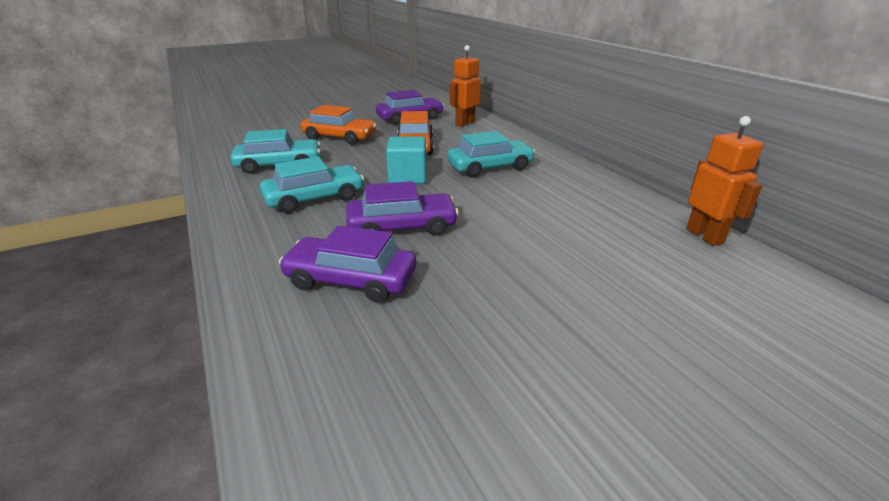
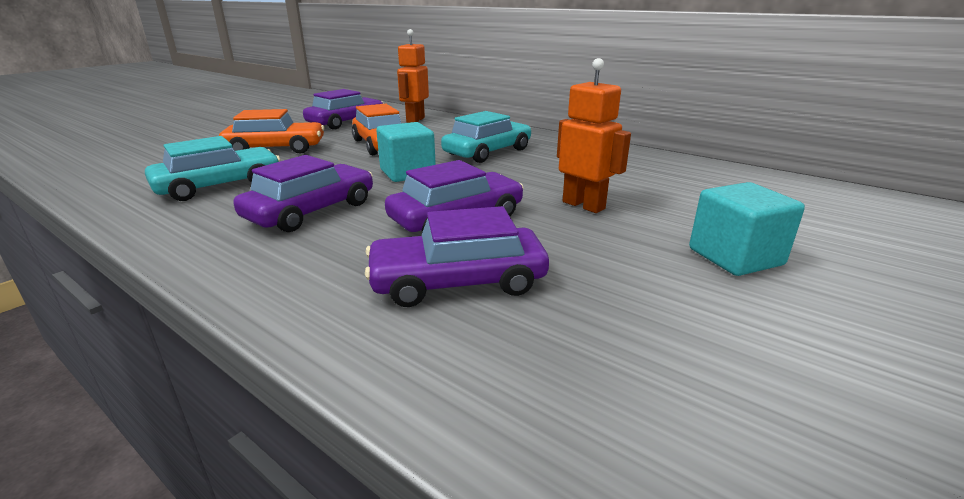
camera: 25 degrees left, 5 degrees down
(314, 198) = (311, 211): turquoise car -> purple car
(584, 319) = (735, 257): none -> turquoise cube
(705, 236) = (739, 173): orange robot -> orange robot (584, 205)

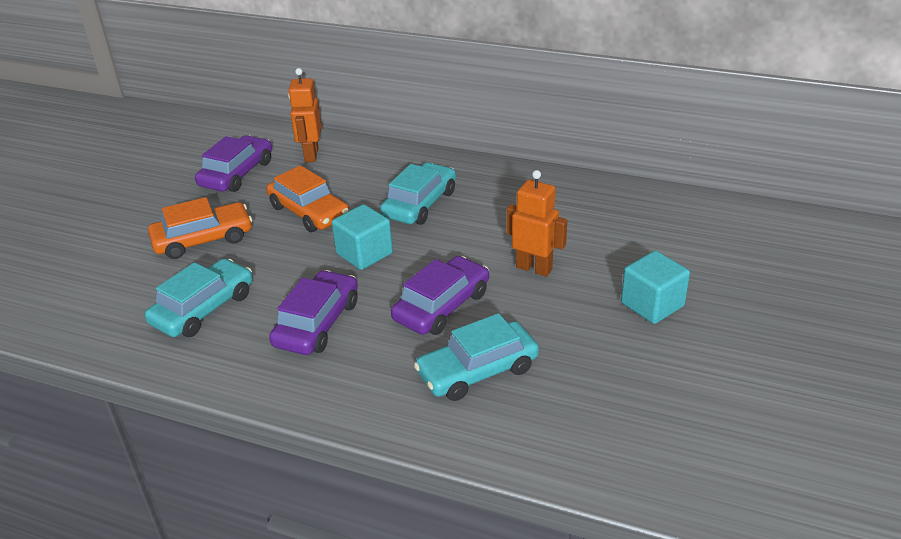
camera: 15 degrees left, 10 degrees up
(458, 281) = (477, 371): purple car -> turquoise car

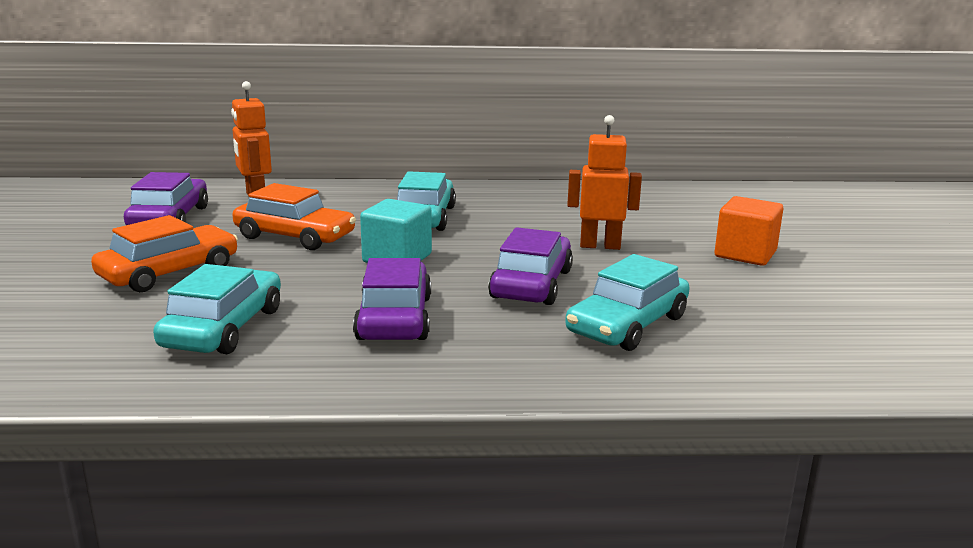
camera: 25 degrees left, 15 degrees down
(652, 305) = (745, 254): turquoise cube -> orange cube

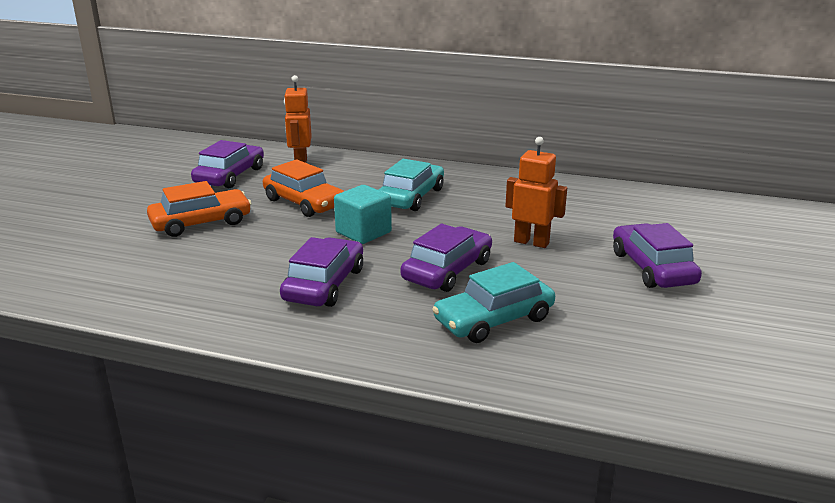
camera: 20 degrees right, 5 degrees up
(224, 328) = (206, 274): turquoise car -> none
(745, 254) = (652, 268): orange cube -> purple car

